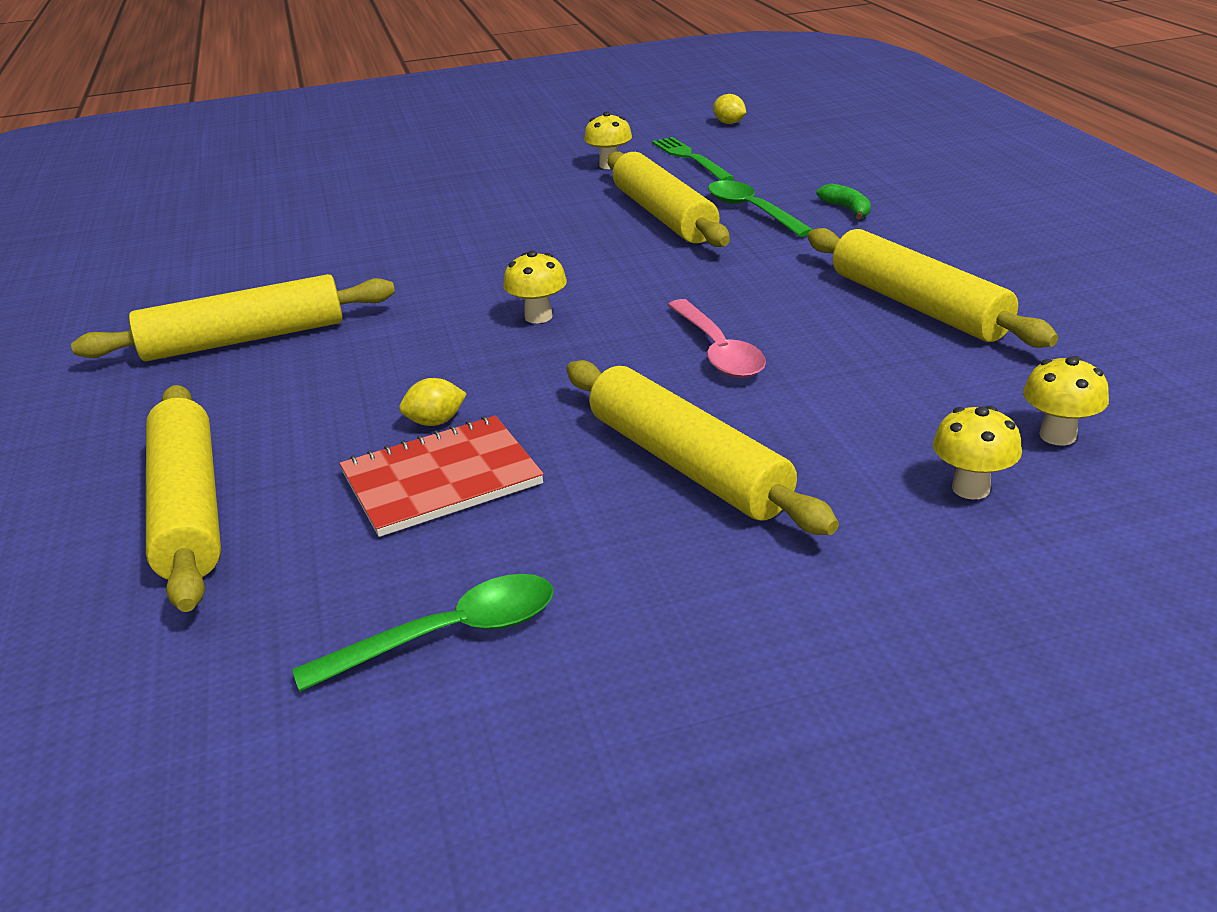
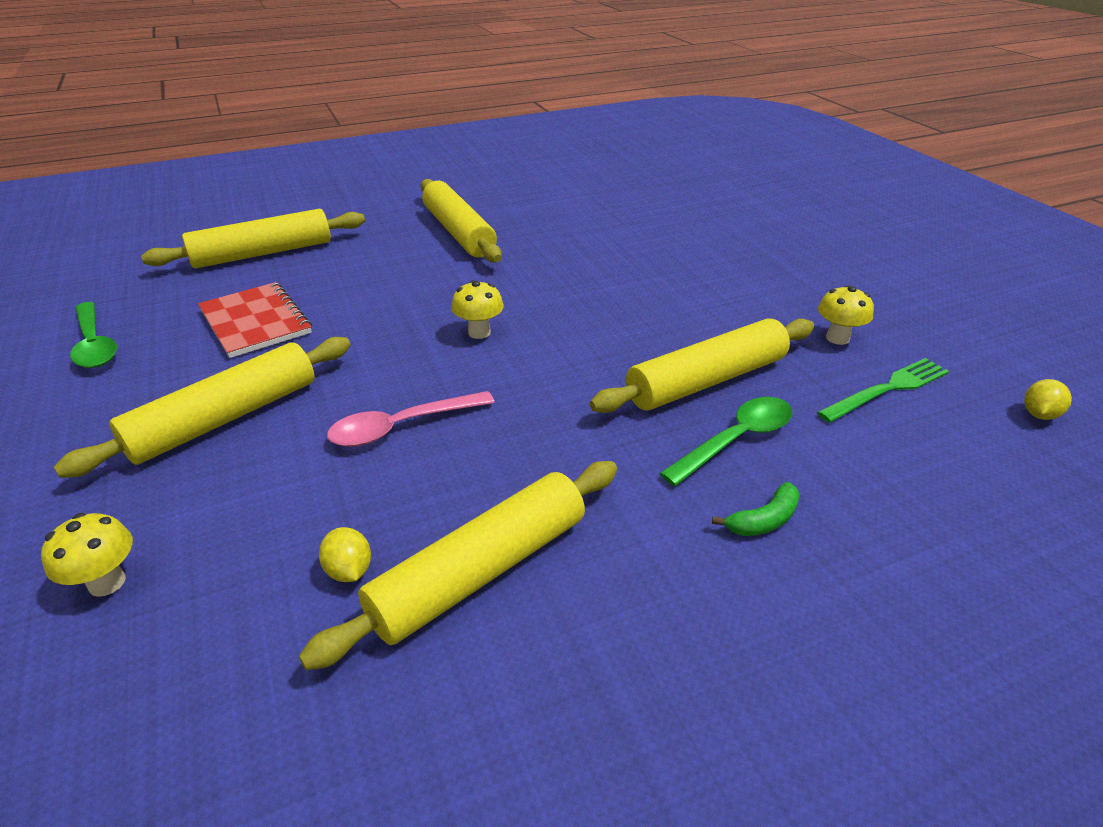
camera: 80 degrees right, 5 degrees up
(435, 422) = (327, 310): yellow lemon -> yellow lemon (349, 570)
(1057, 436) = (160, 665): yellow mushroom -> none

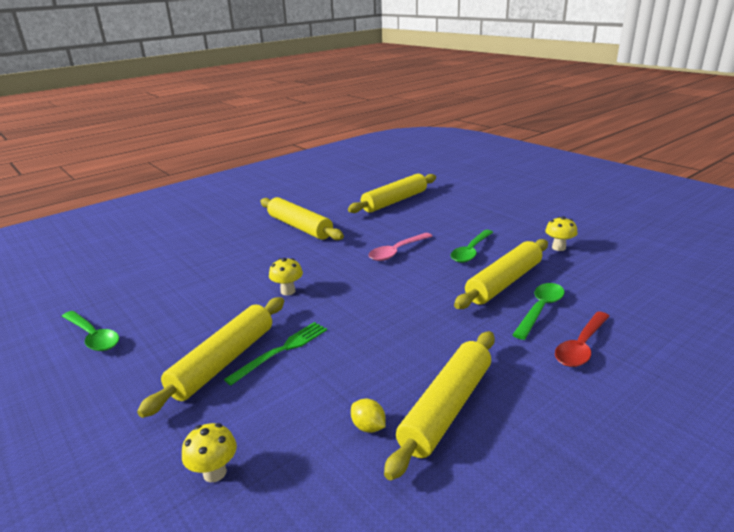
camera: 15 degrees left, 10 degrees down
(255, 322) = (201, 302): red notebook -> none
(263, 253) = (175, 260): yellow rolling pin -> yellow rolling pin (394, 201)
(402, 427) = (343, 342): pink spoon -> pink spoon (397, 251)
(479, 332) = (354, 281): yellow mushroom -> yellow mushroom (288, 291)
(687, 317) = (471, 251): none -> green spoon
(763, 520) = (581, 346): green banana -> red spoon
(887, 389) = (600, 268): green fork -> green fork (281, 350)
(1039, 414) = (680, 266): yellow lemon -> none

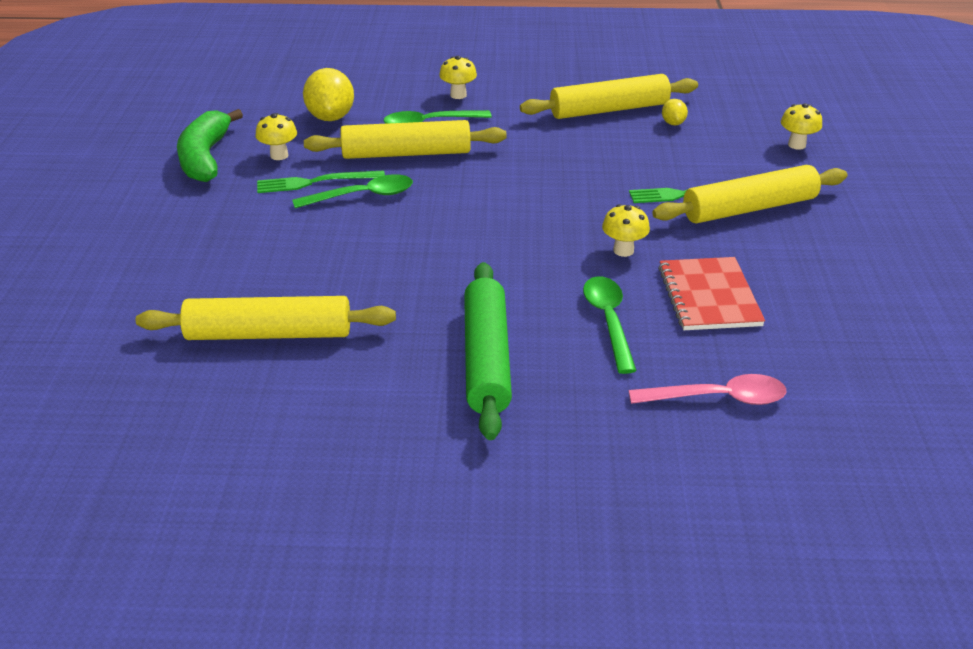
camera: 140 degrees left, 10 degrees up
(93, 336) = (884, 300): green spoon -> green spoon (608, 321)
(215, 290) = (708, 296): none -> red notebook
(299, 227) = (487, 359): yellow rolling pin -> green rolling pin
(397, 251) = (434, 238): pink spoon -> pink spoon (717, 398)
(507, 246) = (315, 182): none -> green fork
(581, 346) = (458, 95): red spoon -> yellow mushroom
(584, 230) = (205, 157): none -> green banana
(600, 280) = (331, 117): none -> yellow lemon

